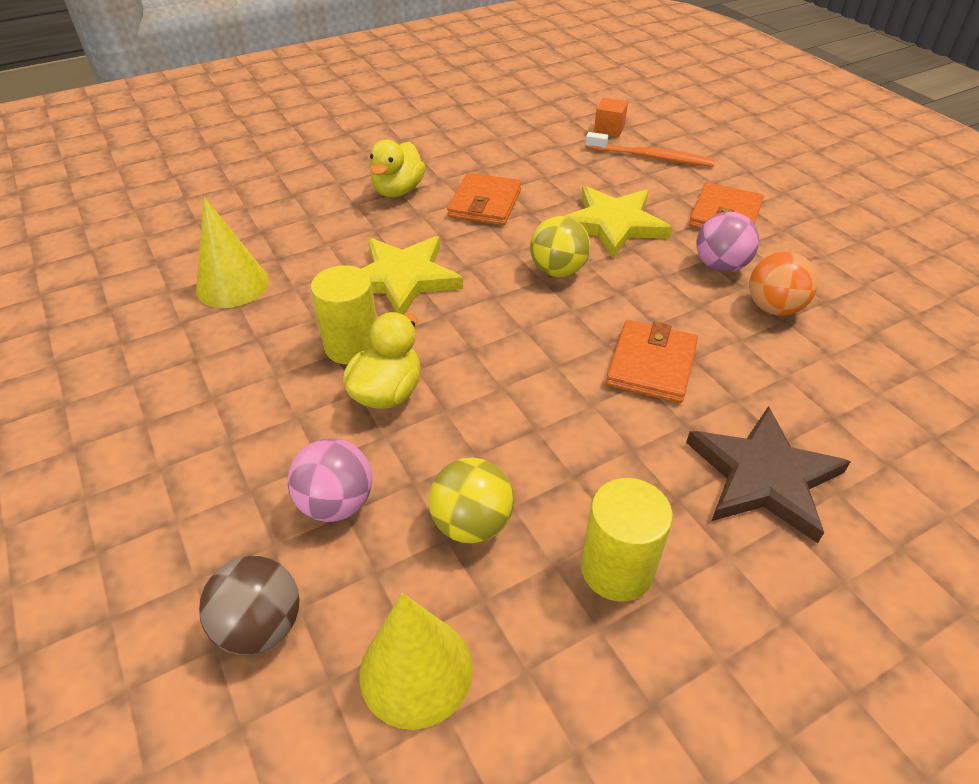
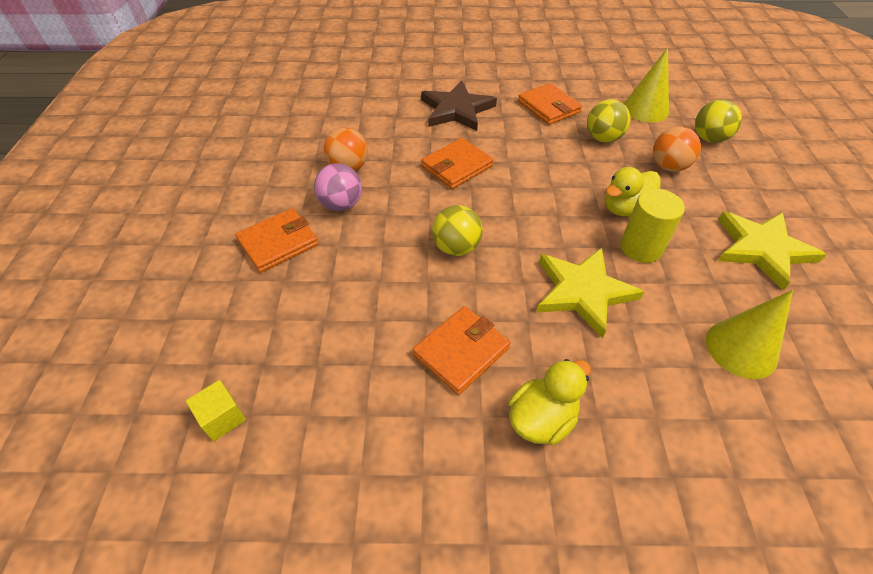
camera: 150 degrees left, 5 degrees up
(261, 626) = (709, 138): brown ball -> yellow ball
(336, 503) = (668, 167): pink ball -> orange ball
(609, 129) = (222, 418): orange cube -> yellow cube
(613, 224) = (371, 273): yellow star -> yellow star (762, 249)
(617, 569) = (548, 107): yellow cylinder -> orange wallet
(651, 157) = (241, 342): orange toothbrush -> none

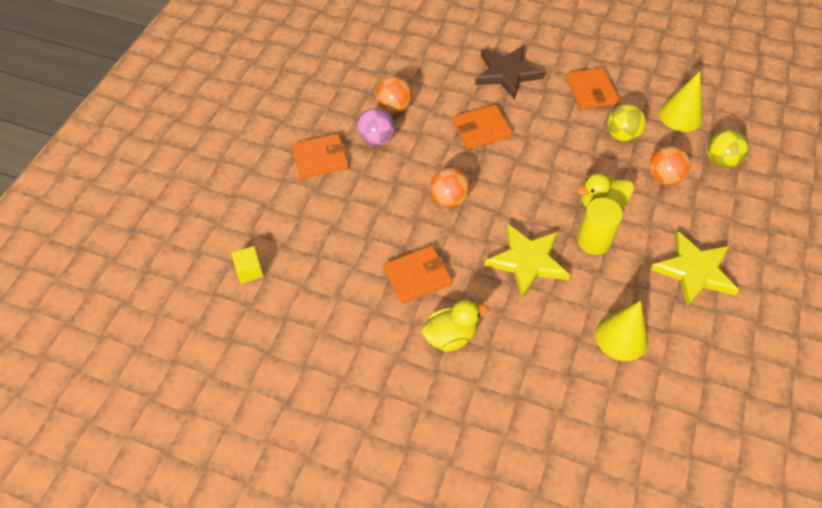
camera: 20 degrees right, 5 degrees up
(456, 248) = (449, 199): yellow ball -> orange ball

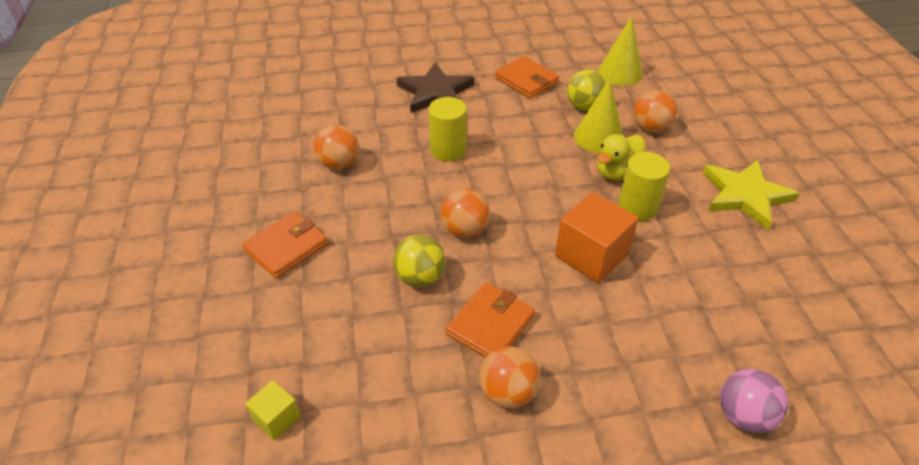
camera: 30 degrees left, 10 degrees down
(376, 139) = (341, 202): pink ball -> pink ball (743, 416)
(396, 326) = (508, 392): none -> orange ball
(450, 336) = (575, 372): yellow duck -> none
(481, 129) = (448, 150): orange wallet -> yellow cylinder
(527, 261) = (591, 255): yellow star -> orange cube
(621, 337) = (738, 286): yellow cone -> yellow cone (598, 137)
(720, 161) = (683, 96): yellow ball -> yellow ball (420, 277)

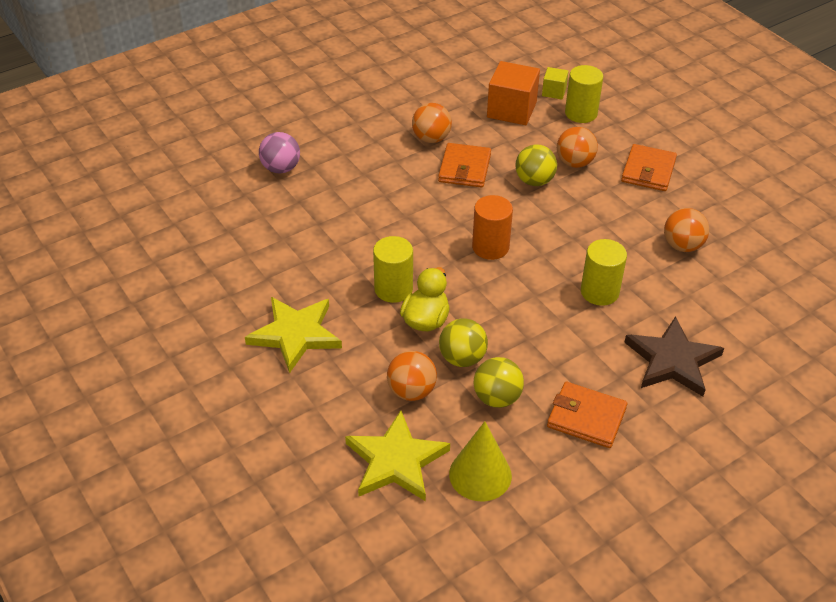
camera: 155 degrees right, 0 degrees up
(278, 360) = (581, 113): none -> yellow cylinder
(465, 230) = (528, 224): orange ball -> orange ball (574, 163)
(519, 218) = (490, 247): none -> orange cylinder
(591, 255) = (416, 235): orange cube -> orange cube (511, 110)
(598, 137) = (462, 358): yellow cone -> yellow ball
(677, 93) = (396, 461): none -> yellow star

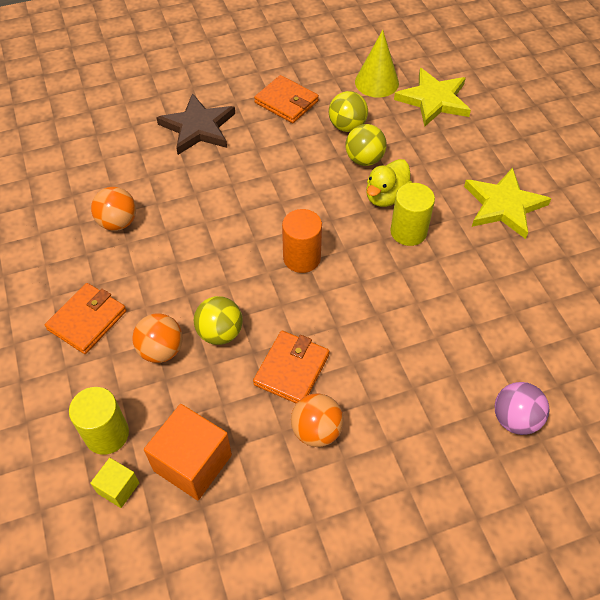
camera: 165 degrees left, 10 degrees up
(411, 391) = (412, 142): orange ball -> none
(599, 292) = (222, 193): yellow cylinder -> none

